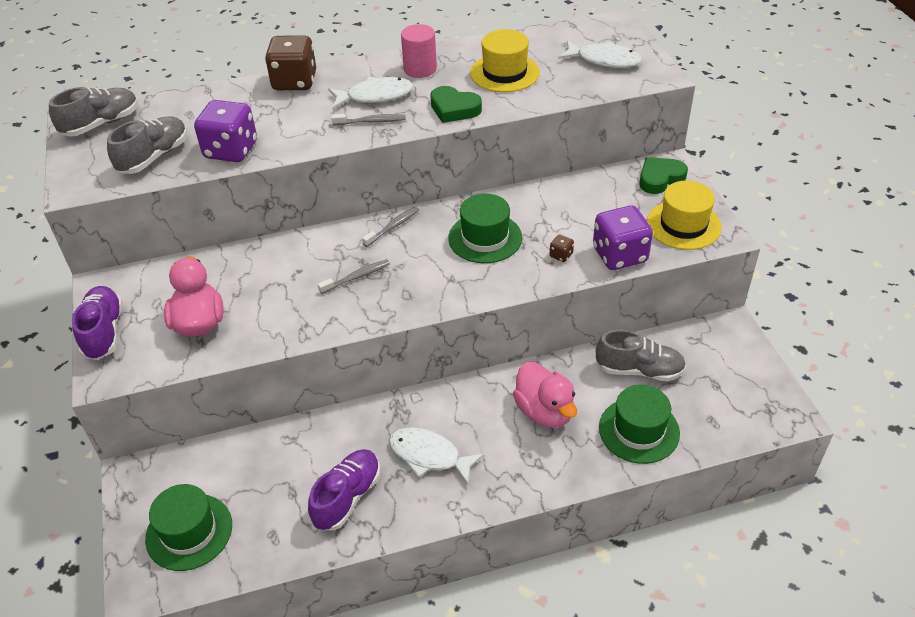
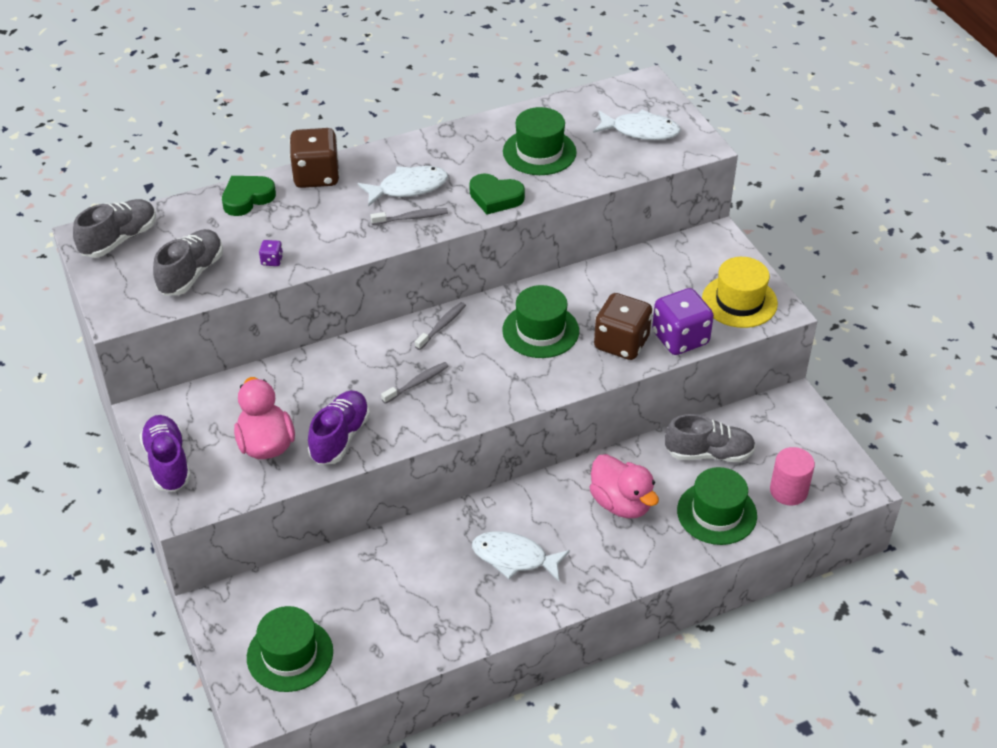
camera: 10 degrees left, 0 degrees up
(231, 150) = (272, 260): purple dice -> purple dice, size x0.42
(347, 497) = (441, 605): purple shoe -> purple shoe (340, 437)
(420, 69) = (448, 153): pink cylinder -> pink cylinder (788, 491)
(504, 73) = (539, 152): yellow hat -> green hat
(561, 255) = (621, 343): brown dice -> brown dice, size x2.39
(660, 178) = (709, 252): green heart -> green heart (247, 198)

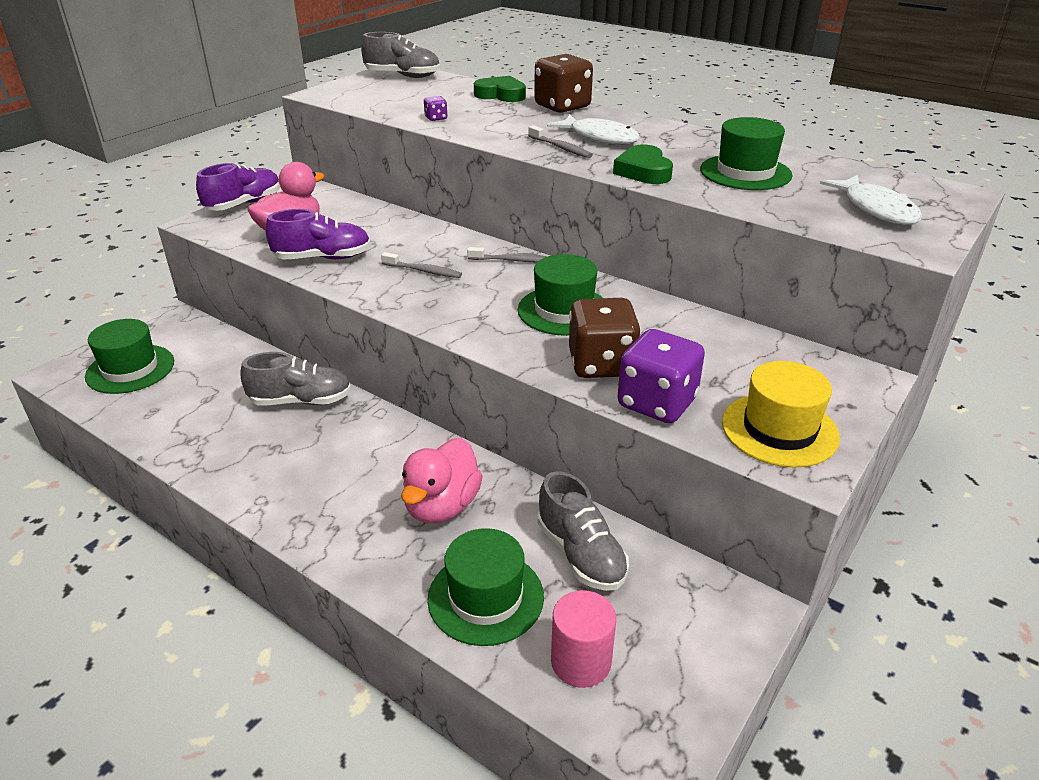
camera: 60 degrees right, 10 degrees down
(191, 274) = (389, 101): grey shoe -> grey shoe (301, 401)
(514, 558) = (312, 455): white fish -> none

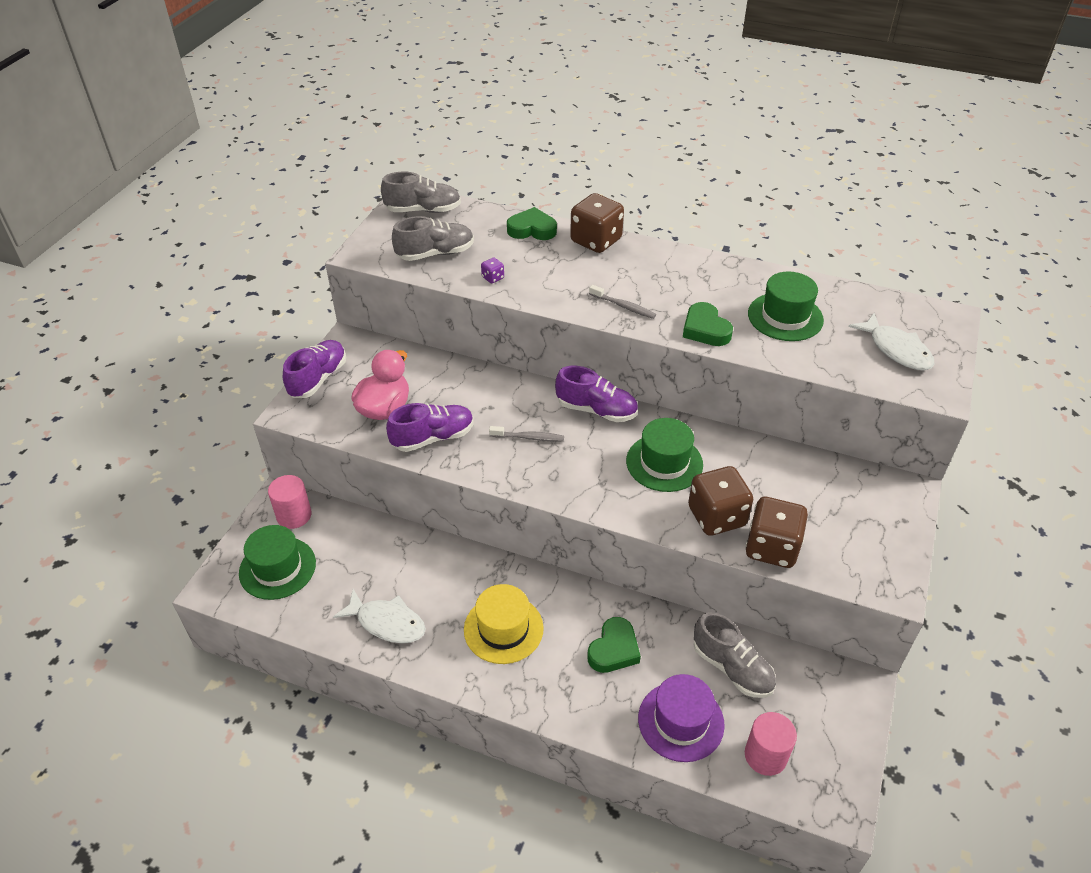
camera: 15 degrees left, 10 degrees up
(178, 331) = (294, 515): none -> pink cylinder
(301, 401) = (449, 571): grey shoe -> grey shoe (435, 253)
(442, 506) = (614, 649): pink duck -> green heart
(485, 597) = (681, 721): green hat -> purple hat
(512, 260) = (596, 410): grey toothbrush -> purple shoe
(600, 137) = (649, 285): white fish -> white fish (387, 622)
(657, 403) = (771, 548): purple dice -> brown dice
(779, 429) = (864, 555): yellow hat -> yellow hat (503, 629)

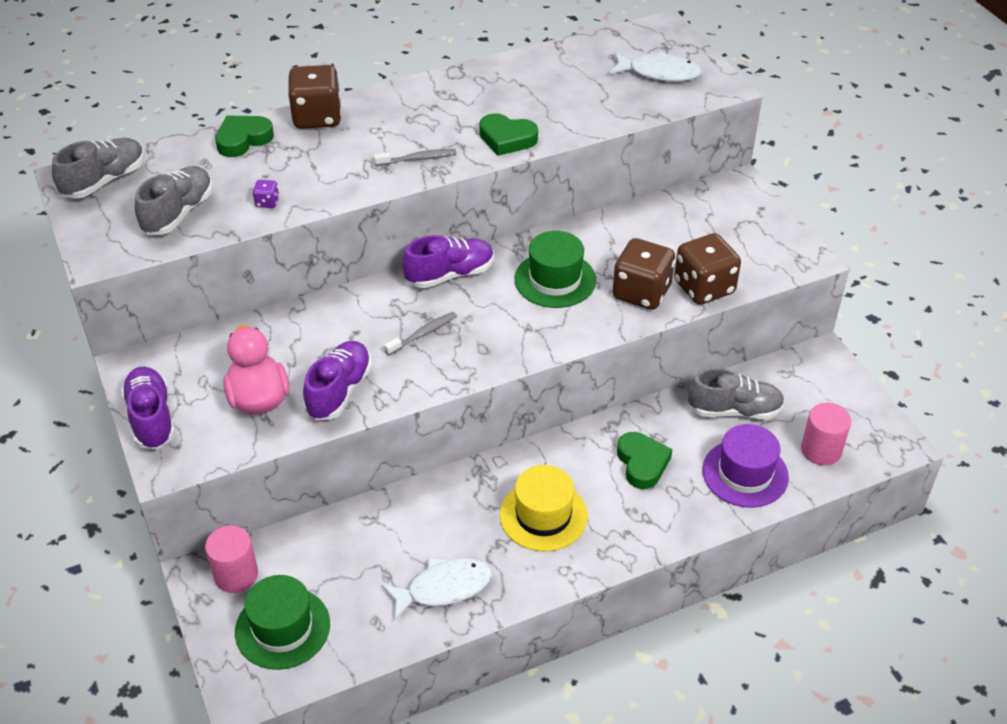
camera: 45 degrees left, 0 degrees up
(785, 317) = (553, 93): green hat -> none

